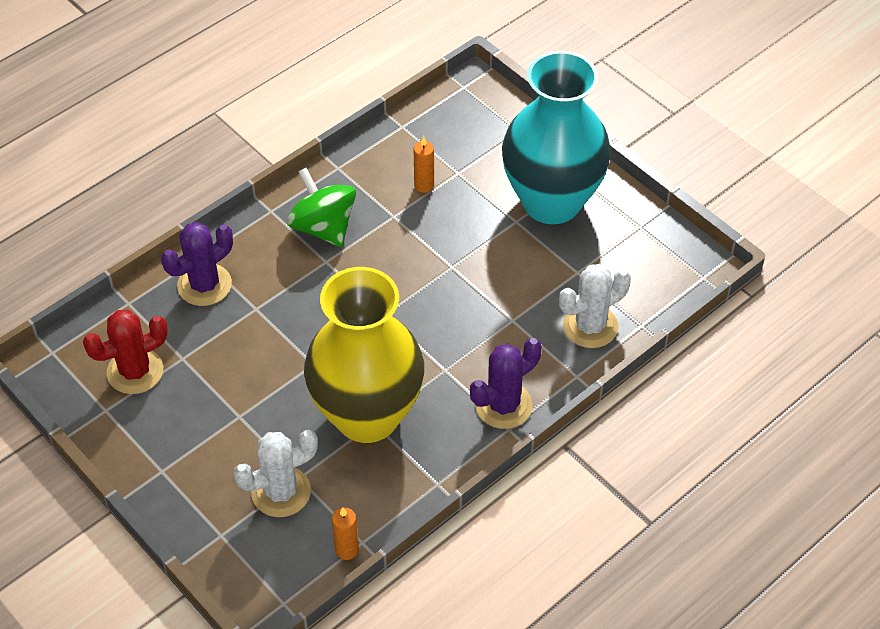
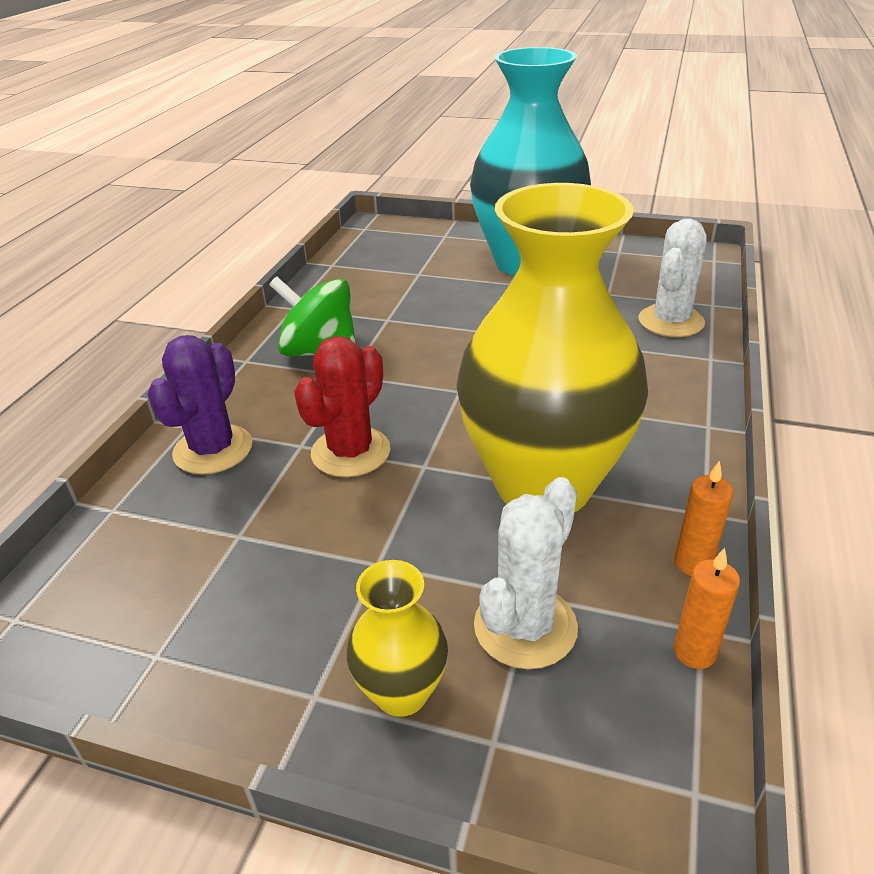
camera: 30 degrees left, 15 degrees down
(135, 371) = (175, 582): red cactus -> red cactus (351, 452)
(199, 491) = (401, 692): none -> yellow vase
(424, 185) = (395, 291): orange candle -> orange candle (693, 563)
(503, 405) = (676, 409): purple cactus -> none

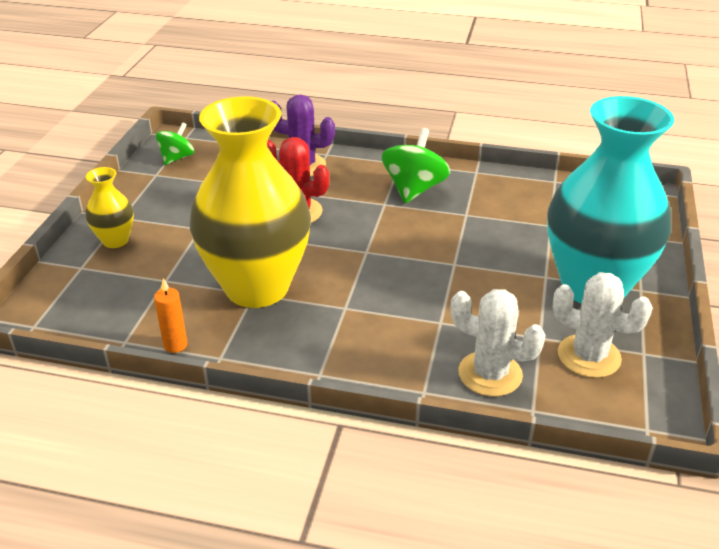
camera: 85 degrees right, 0 degrees up
(102, 625) = (177, 158): none -> green spinning top
(525, 626) = (144, 277): white cactus -> white cactus (589, 356)
(694, 652) = (110, 336): orange candle -> none

